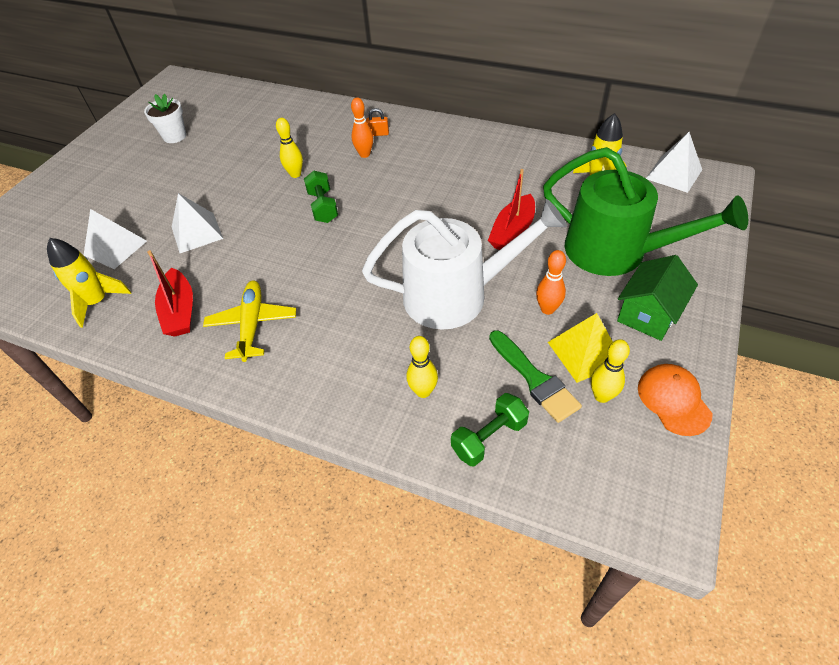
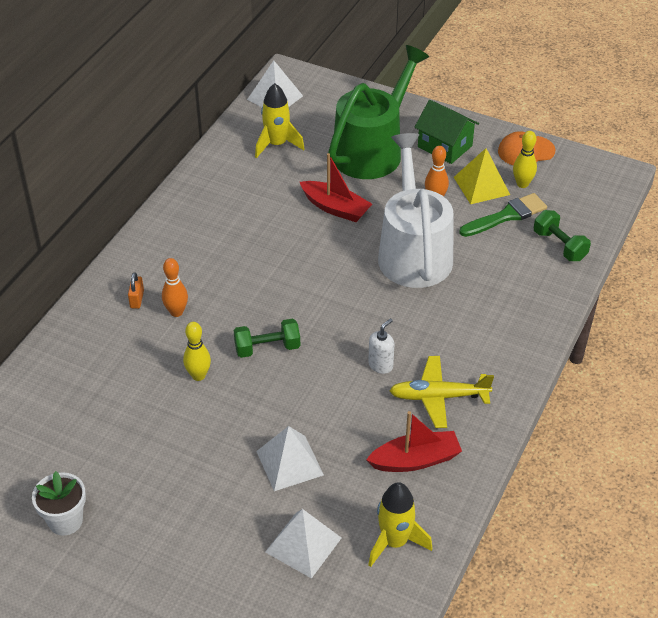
camera: 90 degrees left, 5 degrees down
(297, 280) = (380, 365): none -> white soap dispenser
(423, 391) = (518, 279): yellow bowling pin -> none

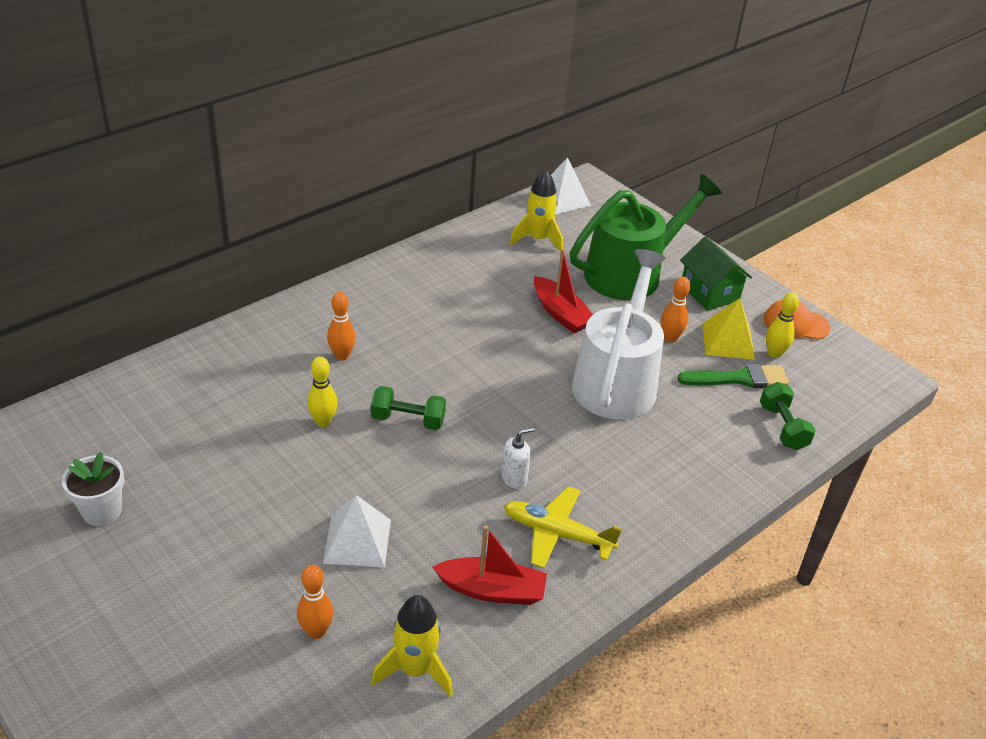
camera: 20 degrees right, 5 degrees down
(137, 299) = (312, 331): orange padlock -> none
(303, 544) = (316, 631): white pyramid -> orange bowling pin

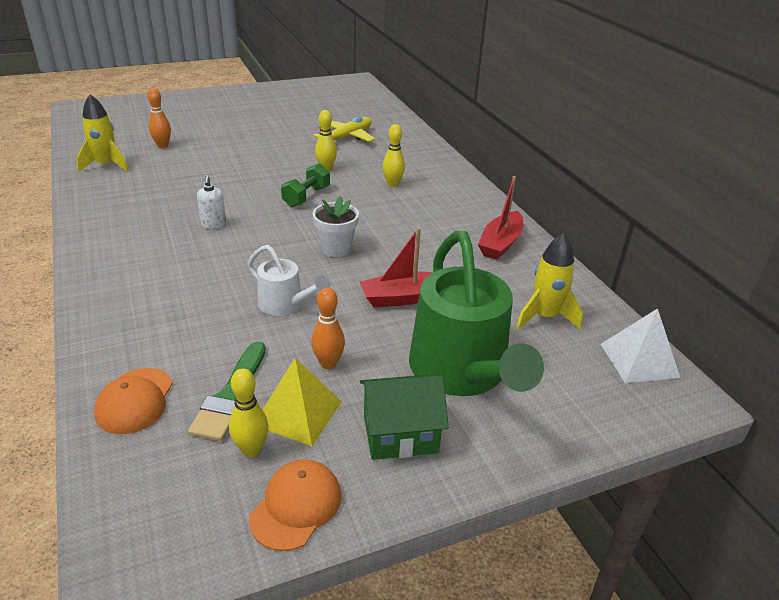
camera: 110 degrees right, 5 degrees down
(102, 511) = (298, 109): white flower pot -> white flower pot (336, 248)
(342, 356) = (392, 184): orange bowling pin -> yellow bowling pin
(357, 541) = (213, 164): white pyramid -> none
(492, 590) = (130, 196): red boat -> red boat (500, 243)
(557, 534) = (146, 229): yellow plane -> yellow plane (346, 137)
(617, 380) = (285, 304): white watering can -> white watering can, size x0.50
(783, 427) = (135, 401): green dumbbell -> orange cap

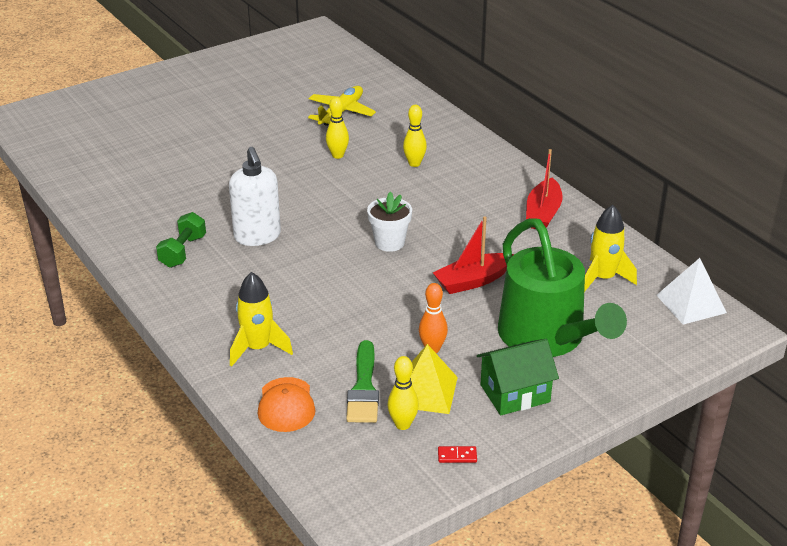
camera: 10 degrees left, 0 degrees up
(106, 165) = (102, 186): yellow rocket -> yellow rocket (258, 348)
(162, 146) = (147, 153): orange bowling pin -> none
(213, 225) = (257, 236): white soap dispenser -> white soap dispenser, size x1.88
(285, 304) = (369, 304): white watering can -> none
(296, 506) = (457, 456): orange cap -> red domino
(306, 196) = (333, 191): green dumbbell -> green dumbbell (183, 251)

